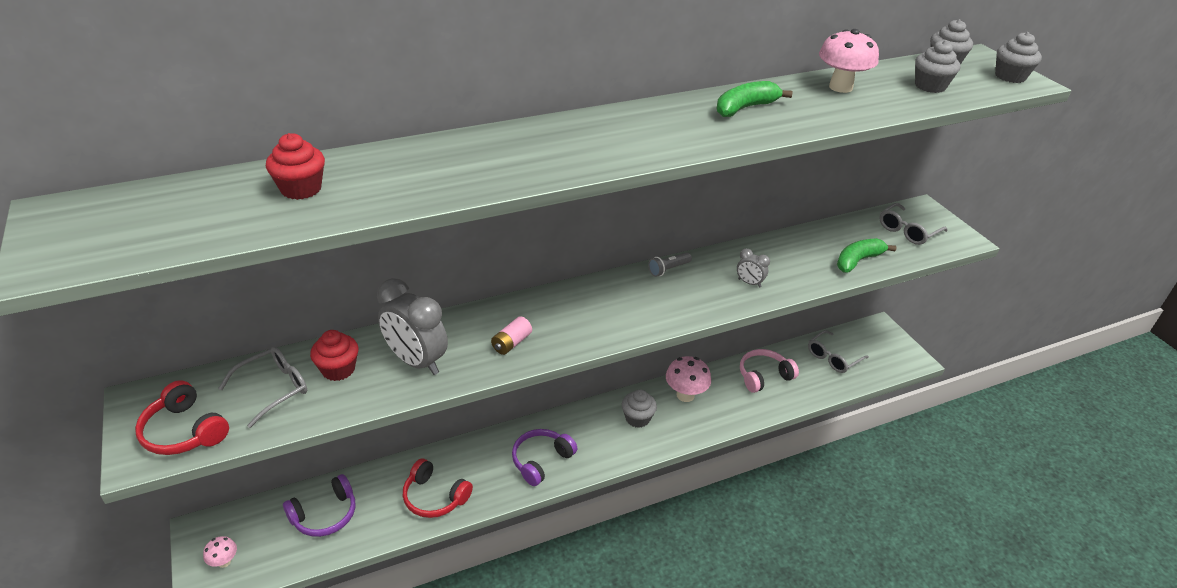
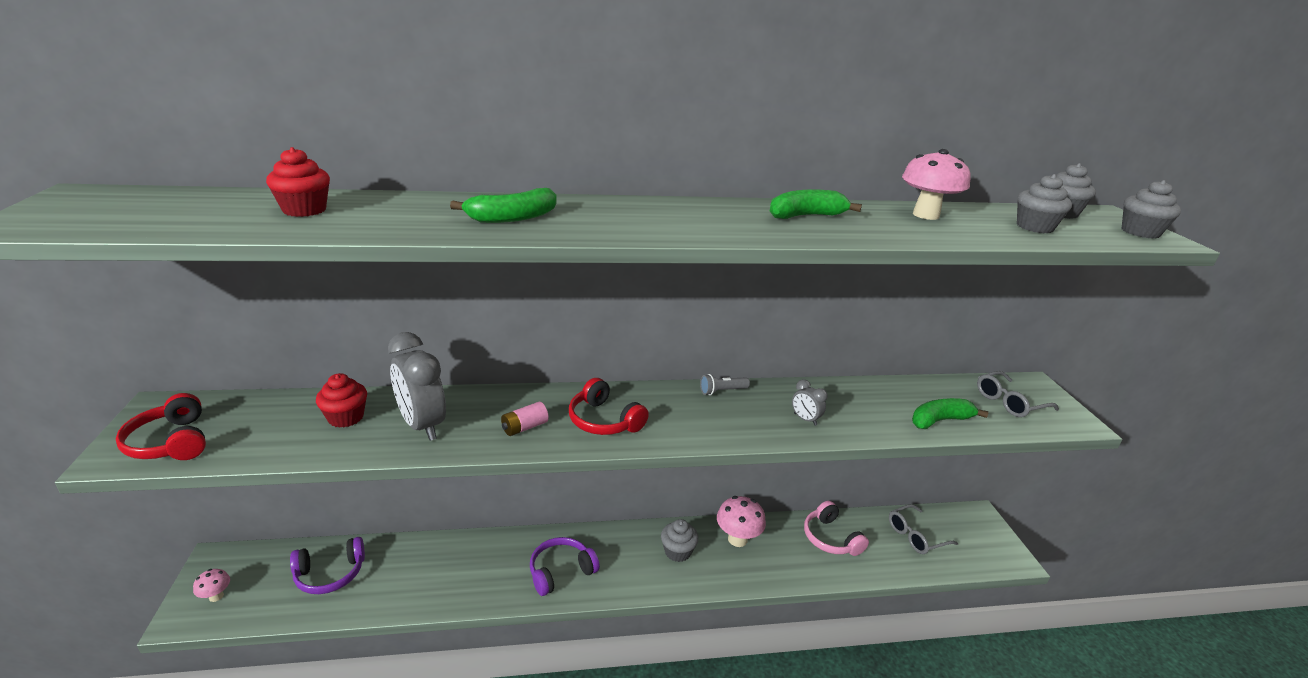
camera: 15 degrees right, 10 degrees down
(273, 389) = (276, 422): grey glasses -> none
(434, 497) = (439, 583): red headphones -> red headphones (604, 421)
(499, 161) = (512, 218): none -> green banana
(763, 376) = (830, 538): pink headphones -> pink headphones turned 105 degrees counterclockwise

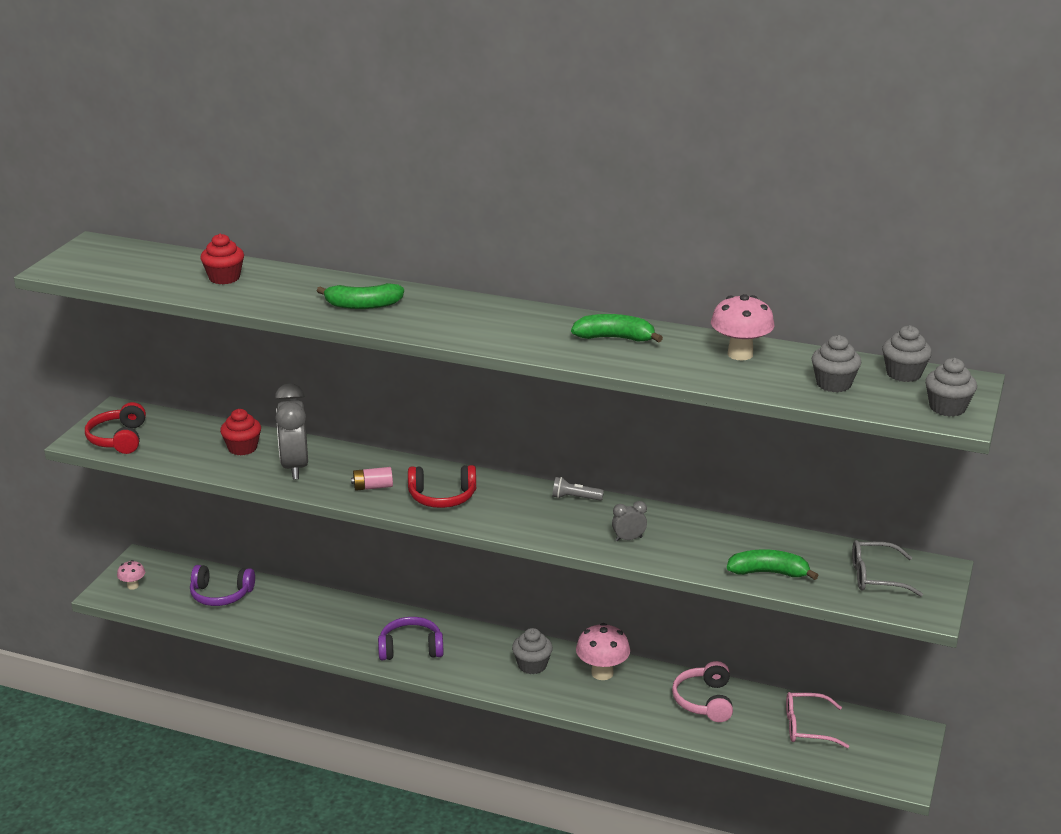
camera: 30 degrees right, 0 degrees up
(604, 421) = (442, 497): red headphones -> red headphones turned 75 degrees counterclockwise
(805, 419) = (628, 539): grey clock -> grey clock turned 90 degrees clockwise
(916, 536) = (807, 727): grey glasses -> pink glasses

